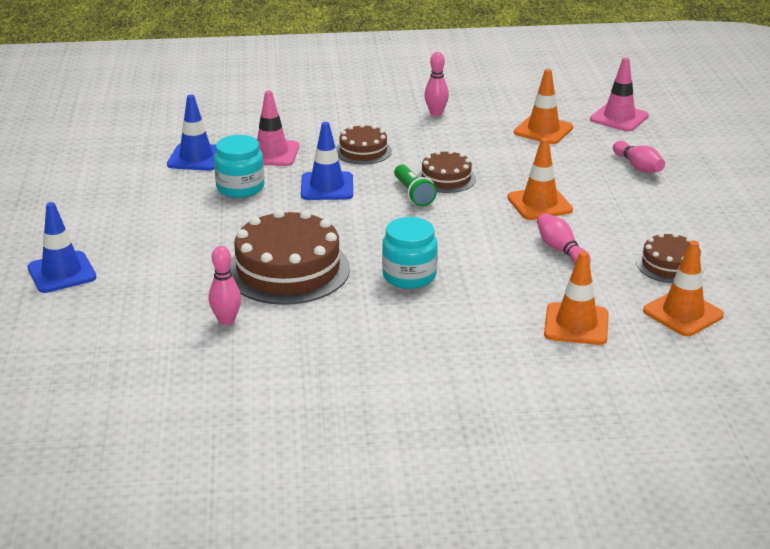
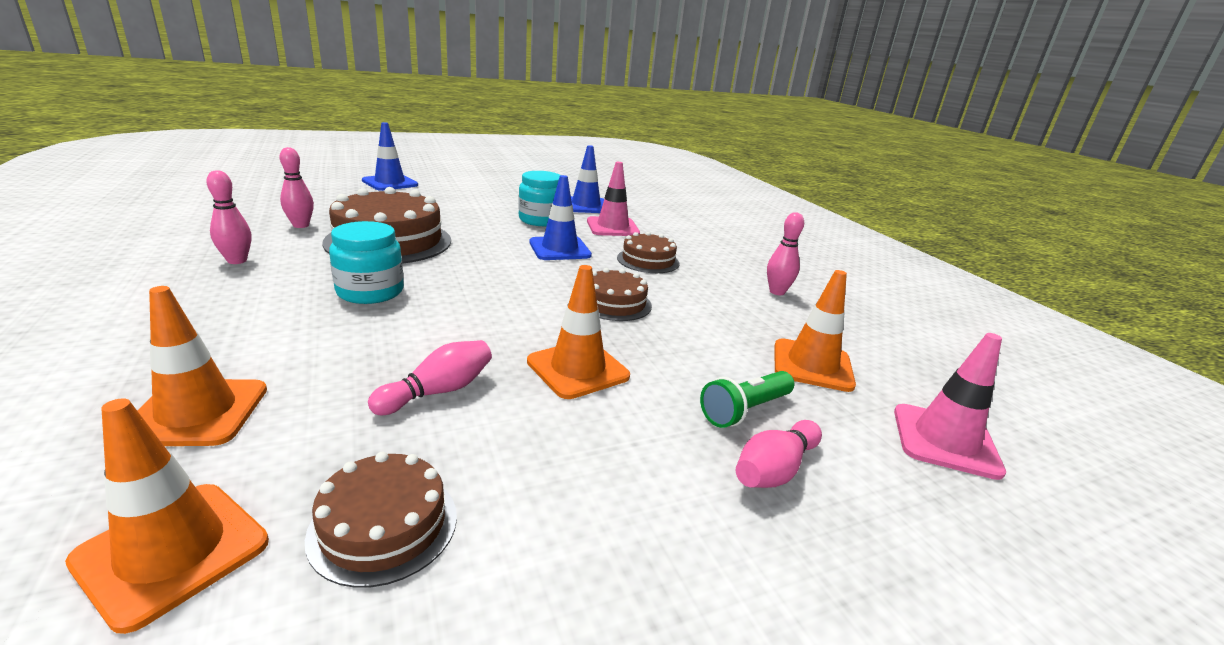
camera: 70 degrees right, 5 degrees down
(326, 344) = (237, 261): none -> pink bowling pin
(413, 194) = (565, 287): green flashlight -> green flashlight (745, 410)

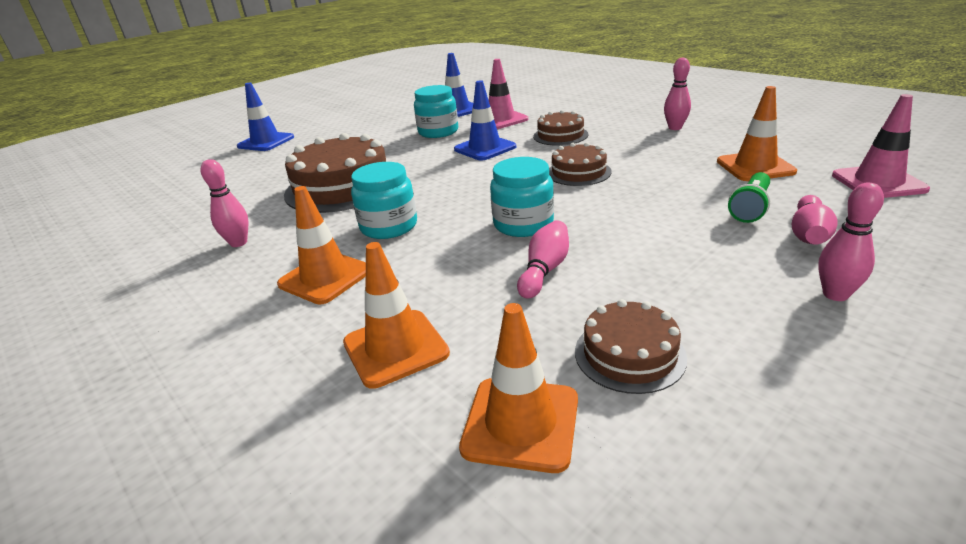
camera: 15 degrees left, 5 degrees up
(301, 225) = (246, 199): pink bowling pin -> pink bowling pin (835, 294)
(487, 335) = (523, 224): none -> turquoise jar
(578, 369) = (615, 222): orange traffic cone -> orange traffic cone (325, 277)

